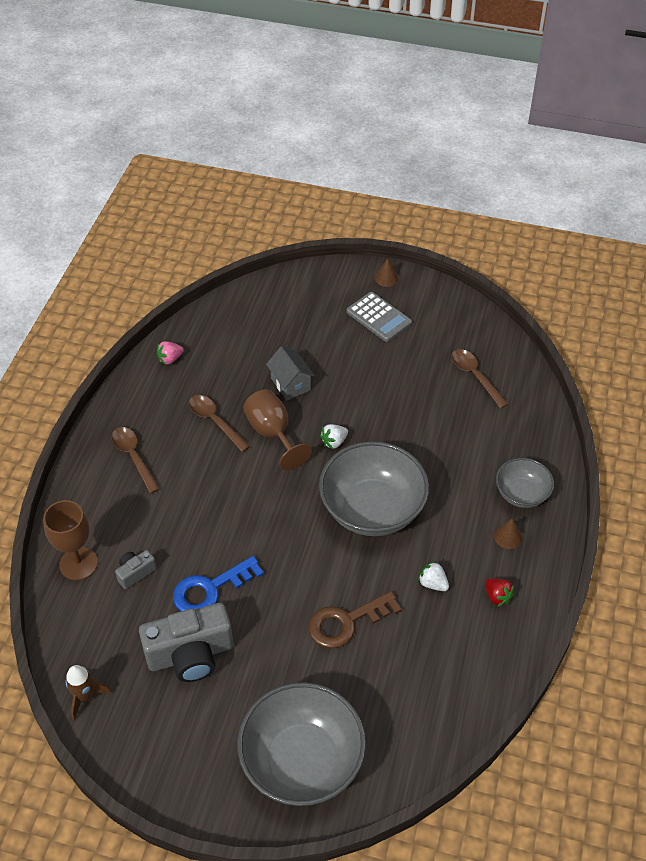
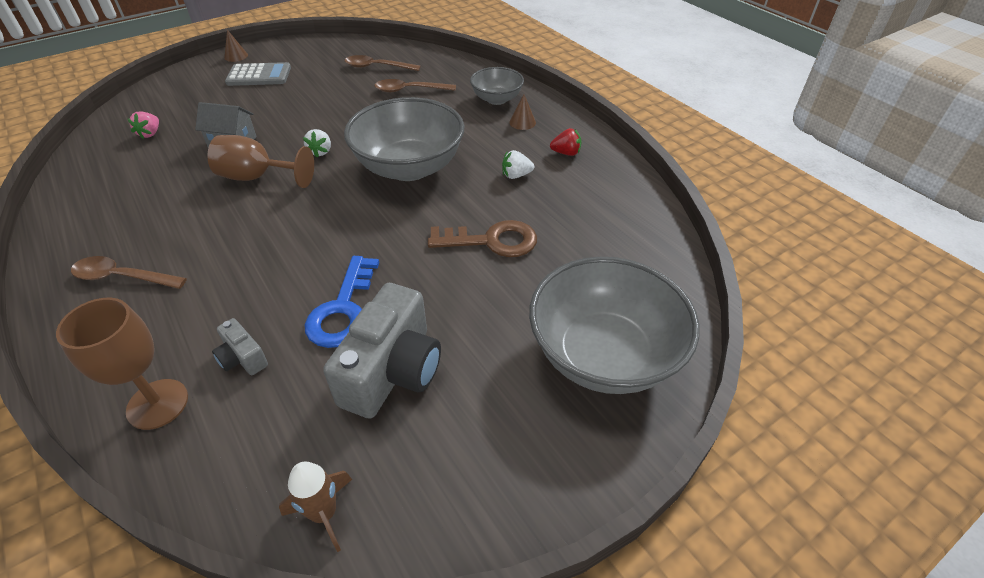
camera: 50 degrees left, 5 degrees down
(135, 573) = (243, 358): grey camera -> grey camera turned 45 degrees counterclockwise
(170, 359) = (79, 192): pink strawberry -> pink strawberry (150, 134)
(215, 421) = (187, 202): brown spoon -> brown spoon (409, 90)
(346, 622) = (492, 241): brown key -> brown key turned 105 degrees counterclockwise

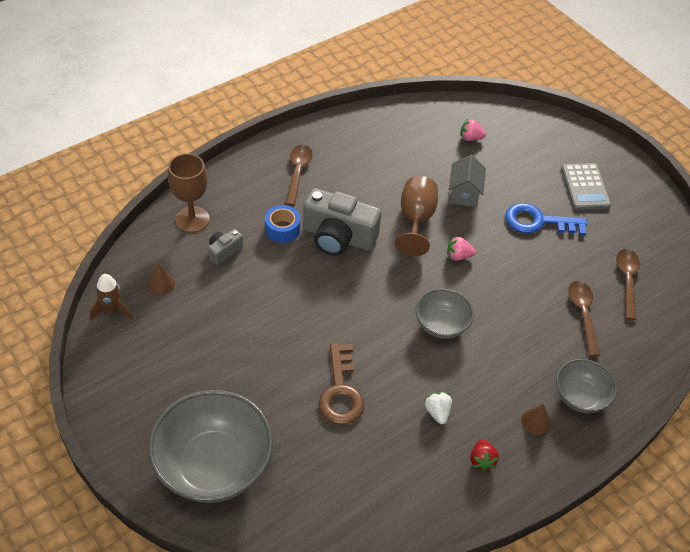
camera: 85 degrees right, 5 degrees up
(224, 293) = (282, 229): none -> blue tape
(236, 56) = (620, 161): brown cone -> brown cone (161, 283)
(321, 152) = (458, 256): white strawberry -> pink strawberry
(343, 310) = (264, 298): blue key -> blue key (537, 221)
(393, 371) = (208, 333): grey camera -> grey camera (338, 237)
(409, 167) = (441, 325): grey bowl -> grey bowl, size x0.54

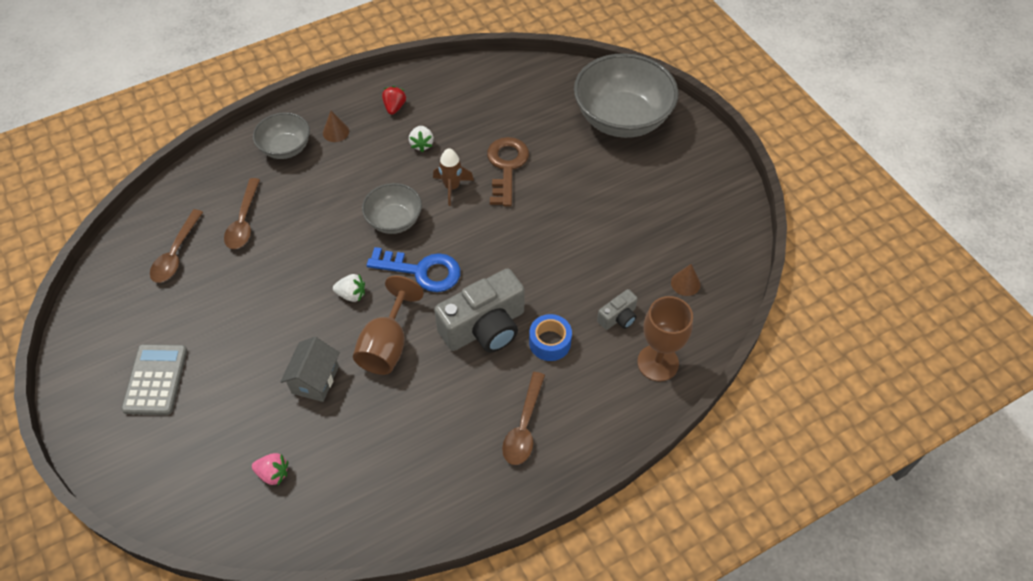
camera: 170 degrees left, 5 degrees up
(112, 310) = (732, 257): brown rocket -> brown rocket (452, 187)
(338, 237) = (484, 327): grey camera -> grey camera turned 120 degrees clockwise
(458, 256) = (351, 294): pink strawberry -> white strawberry
(537, 221) = (240, 333): blue key -> blue key (422, 271)

